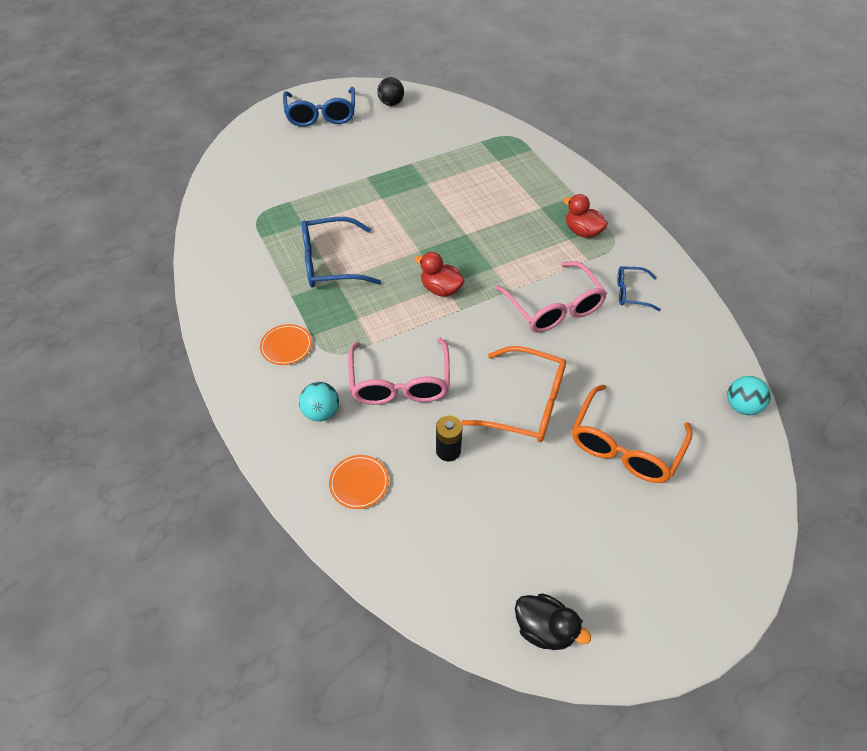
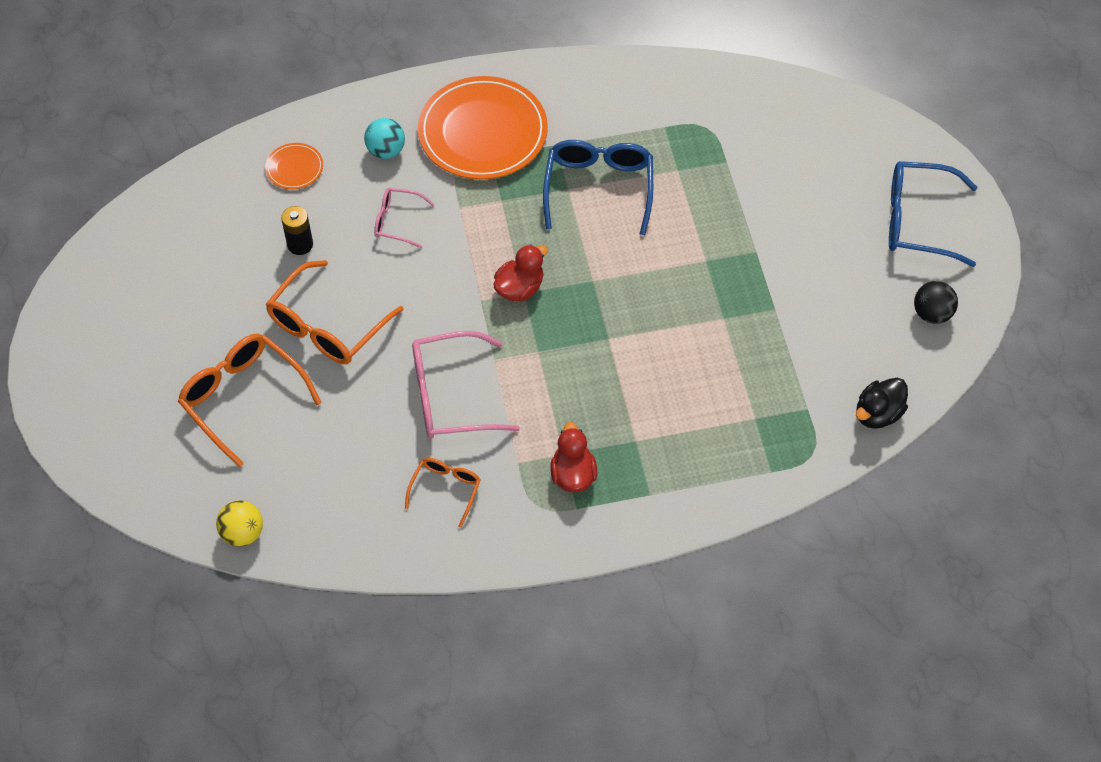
camera: 105 degrees right, 5 degrees up
(286, 346) = (483, 132): orange plate -> orange plate, size x2.27
(400, 383) = (397, 221): pink glasses -> pink glasses, size x0.56
(544, 628) = (103, 272): black duck -> black duck (878, 414)
(582, 231) = (573, 475): red duck -> red duck turned 60 degrees counterclockwise
(630, 293) = (446, 489): blue glasses -> orange glasses
(741, 406) = (243, 533): turquoise ball -> yellow ball

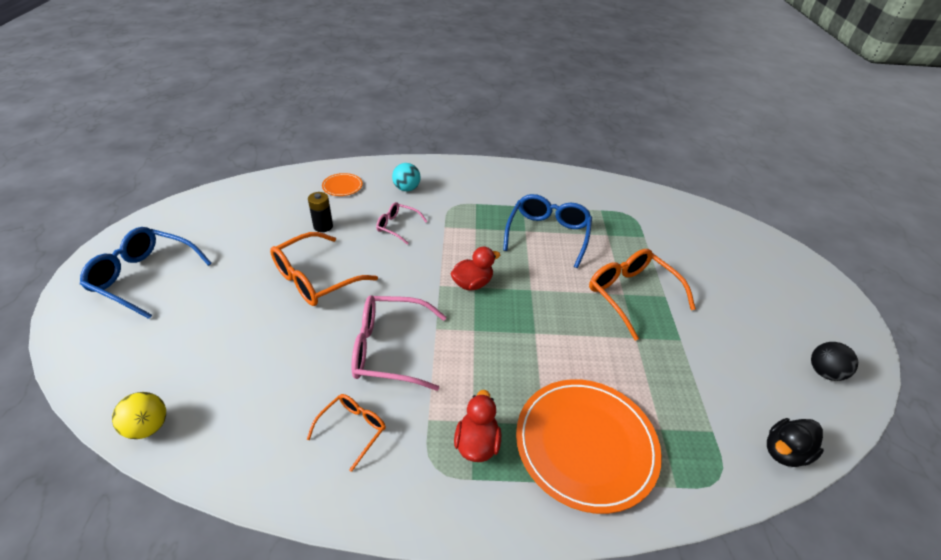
camera: 10 degrees right, 15 degrees down
(242, 398) = (221, 314): orange glasses -> orange glasses (631, 294)
(483, 132) = (474, 191): orange plate -> orange plate (585, 445)
(917, 221) = (798, 301): blue glasses -> blue glasses (144, 277)

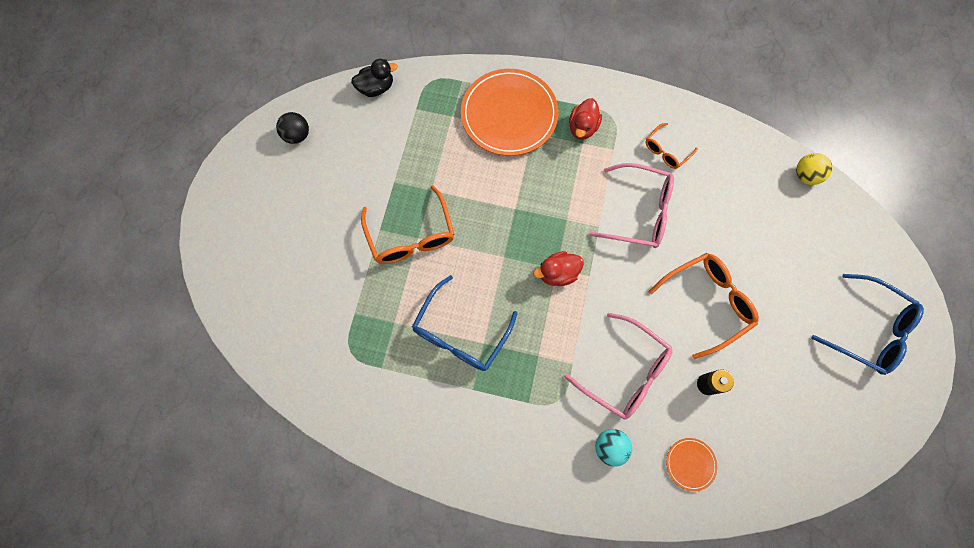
camera: 165 degrees left, 30 degrees up
(397, 226) = (625, 372): pink glasses -> pink glasses, size x1.79

